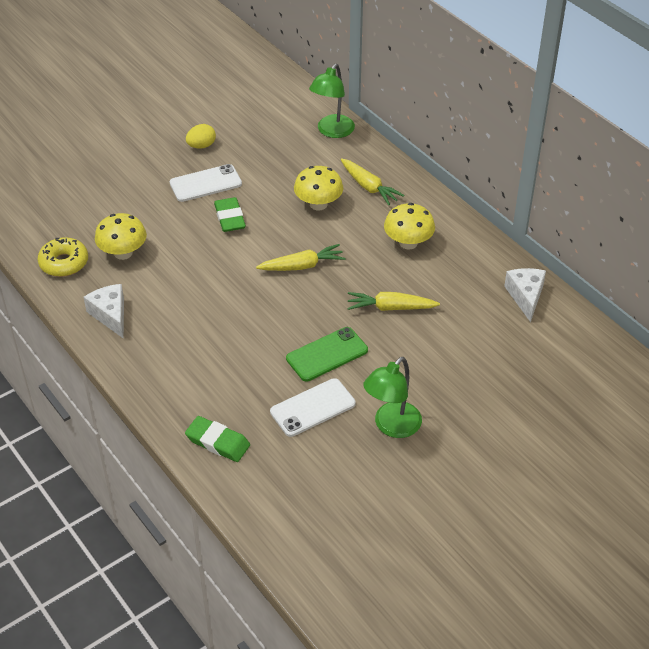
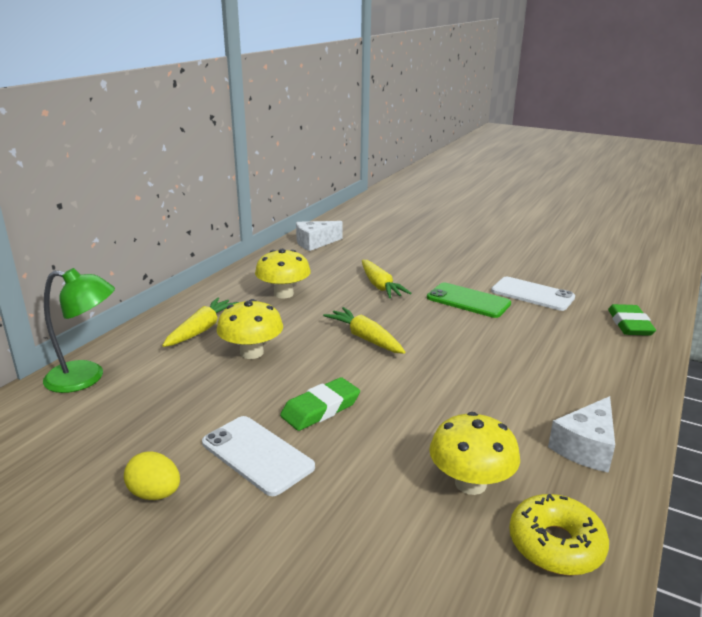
camera: 115 degrees left, 20 degrees down
(391, 426) = (505, 264): green lamp -> none

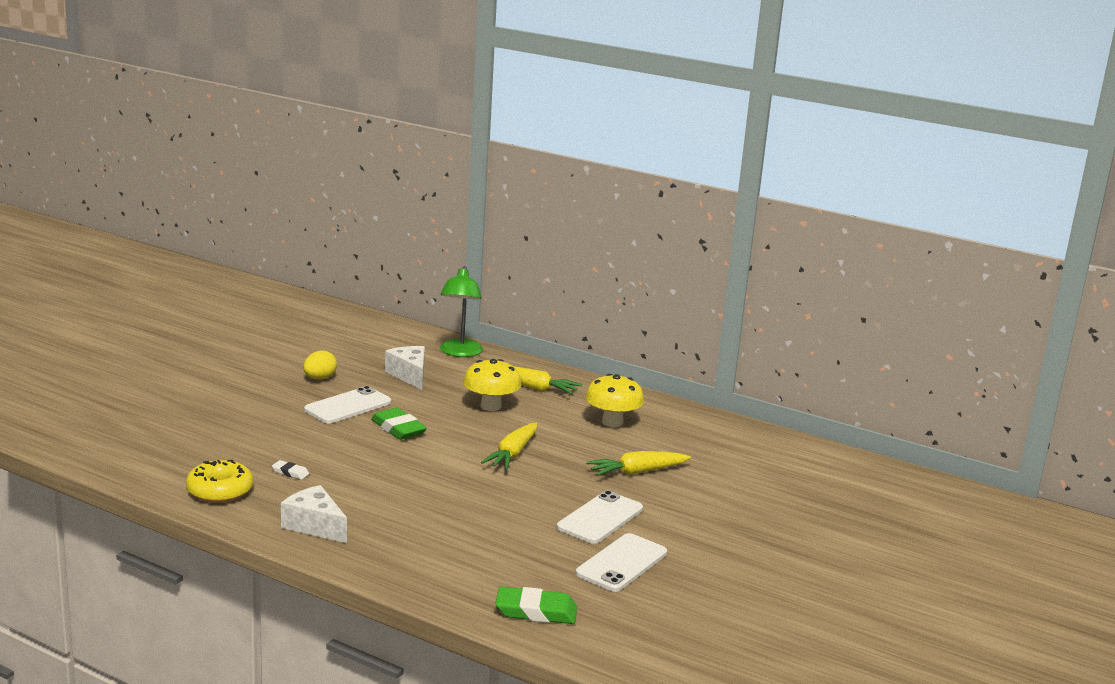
camera: 90 degrees right, 5 degrees down
(315, 243) = (766, 444): white cheese -> white cheese (409, 375)
(365, 338) = (513, 454): yellow carrot -> yellow carrot turned 150 degrees clockwise
(468, 301) = (600, 518): green phone -> white phone
(470, 483) = (290, 472): yellow mushroom -> white eraser

